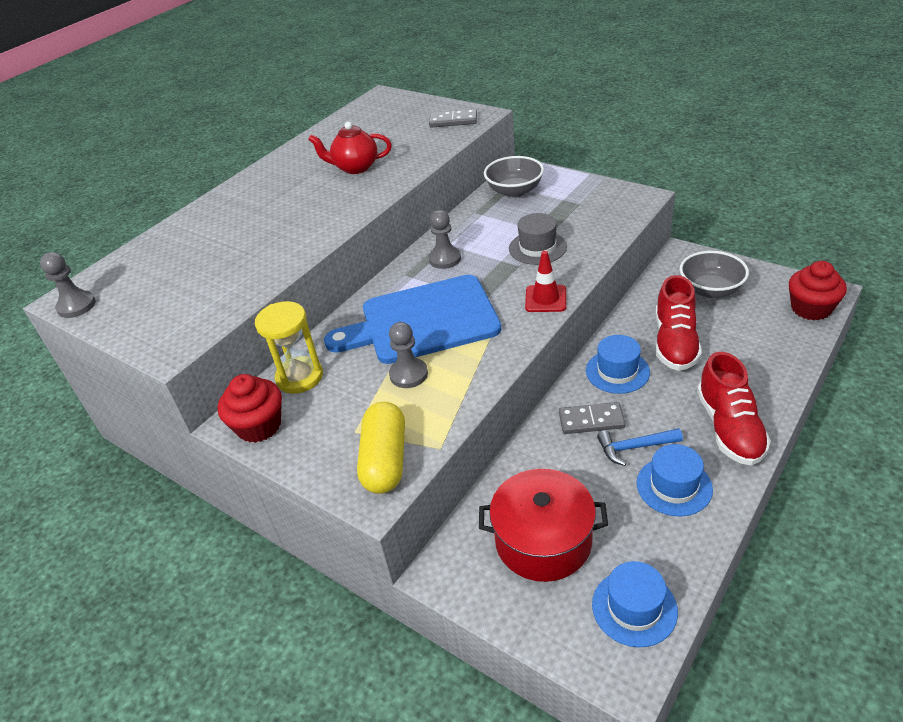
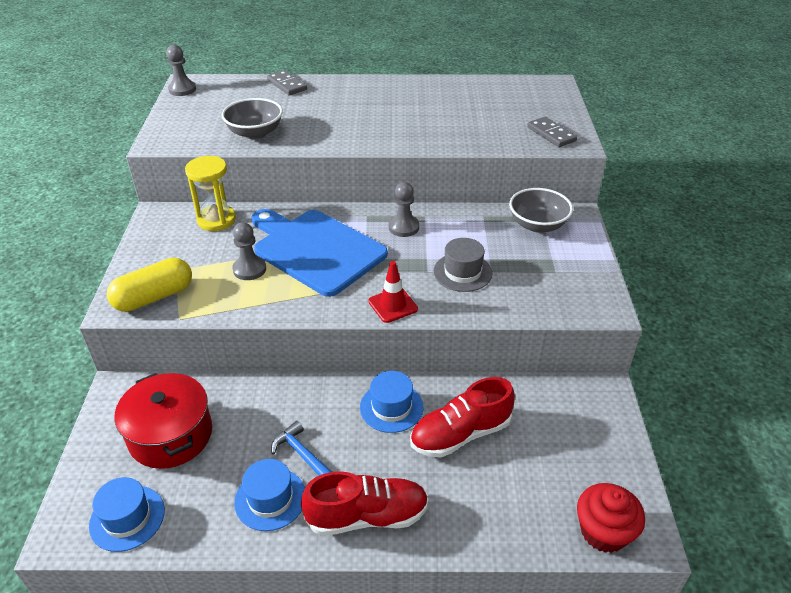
camera: 50 degrees right, 0 degrees up
(259, 426) = (159, 225): red cupcake -> none
(355, 167) = (430, 118): red teapot -> none
(591, 420) = (318, 413): grey domino -> grey domino (287, 85)
(710, 290) = (565, 434): grey bowl -> grey bowl (255, 133)
(729, 428) = (367, 516): red shoe -> red shoe turned 150 degrees counterclockwise

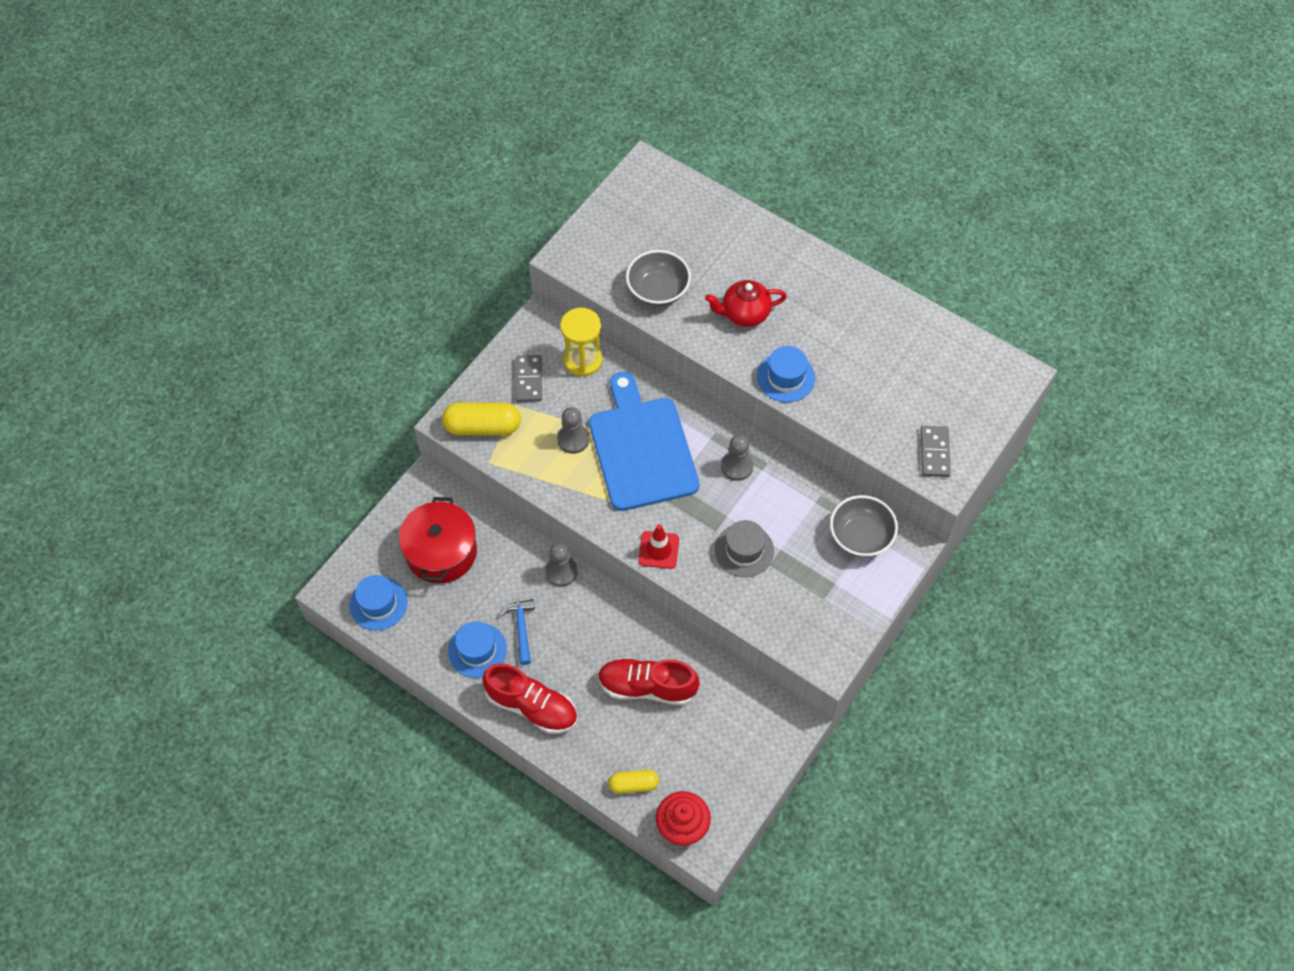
camera: 35 degrees right, 20 degrees up
(182, 89) = (634, 177): grey pawn -> grey pawn (561, 571)
(287, 85) = (739, 224): grey domino -> grey domino (528, 380)
(336, 121) = (744, 314): none -> red teapot
(391, 407) = (614, 630): blue hat -> blue hat (786, 377)
(525, 524) = (633, 784): none -> yellow capsule

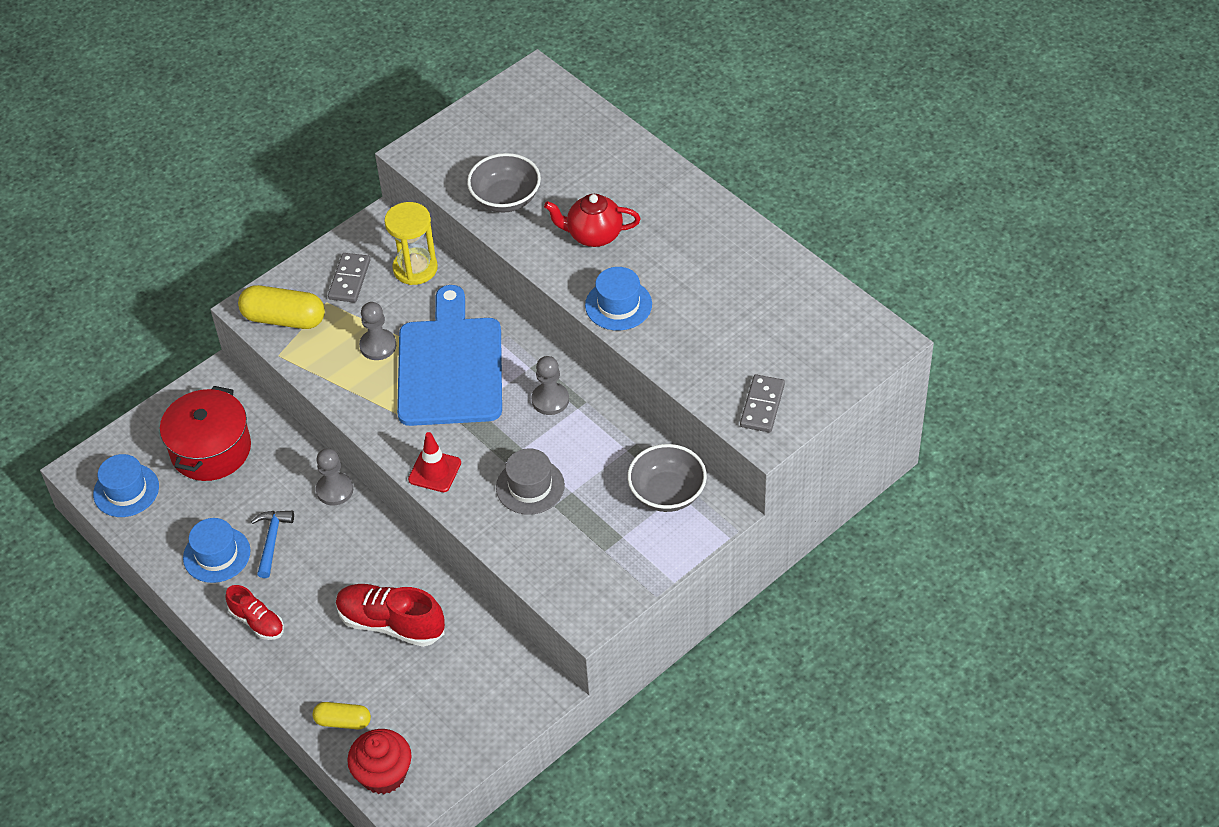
camera: 15 degrees right, 10 degrees down
(532, 706) = (257, 622): red shoe -> red shoe, size x0.60

